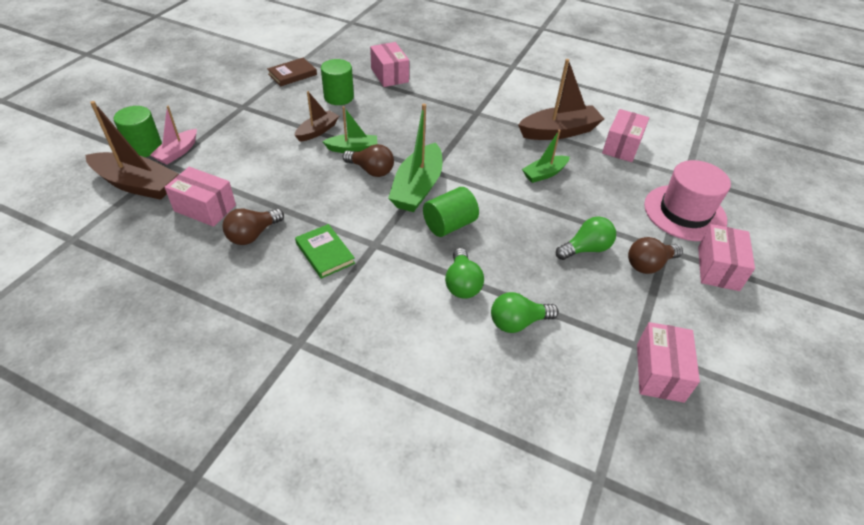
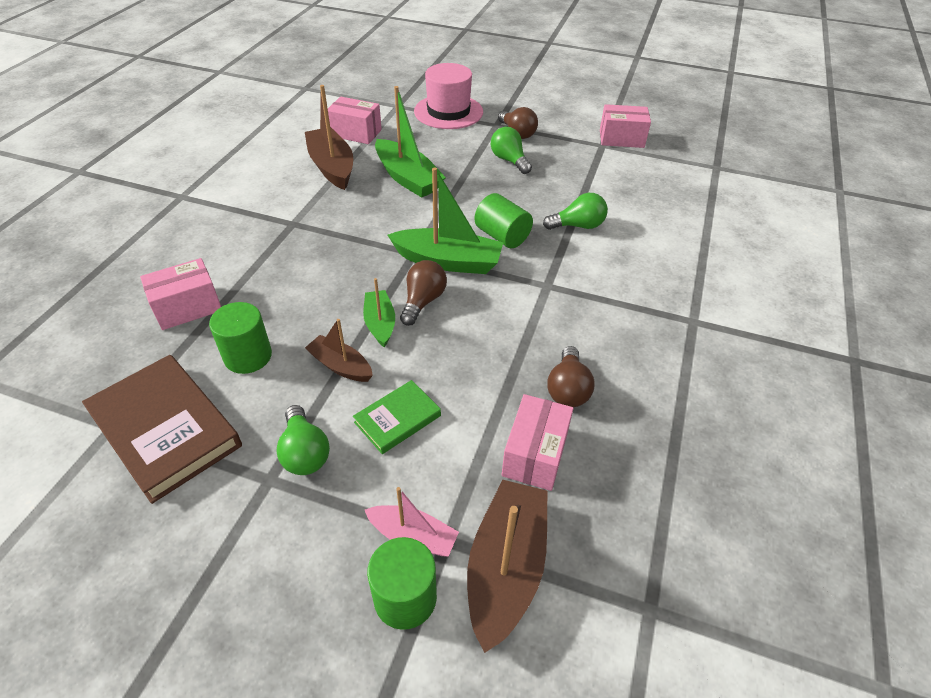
camera: 95 degrees left, 0 degrees up
(253, 235) = (567, 389): brown light bulb -> brown light bulb turned 60 degrees clockwise
(292, 74) = (165, 430): brown book -> brown book, size x1.87
(325, 253) = (574, 320): green book -> green book (397, 419)
(518, 322) = (607, 196): green light bulb -> green light bulb (305, 452)
(544, 174) = (407, 178): green boat -> green boat, size x1.72
(718, 268) = (510, 106): pink box -> none

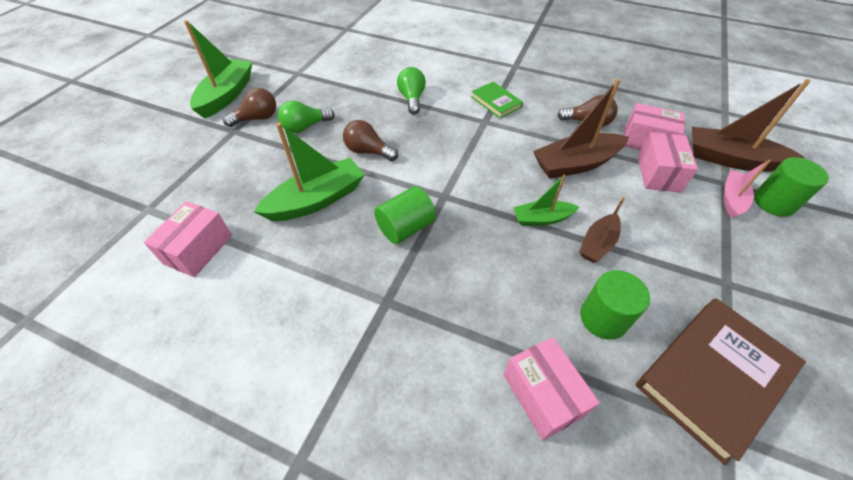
camera: 85 degrees left, 5 degrees up
(305, 452) = (693, 262): green light bulb -> none
(332, 167) = (273, 270): brown boat -> brown boat (576, 164)
(397, 419) = (641, 207): green book -> green book (496, 102)
(423, 301) = (510, 191): brown light bulb -> brown light bulb (368, 151)
(448, 112) = (188, 164): pink hat -> none
(448, 261) = (457, 174): green boat -> green boat (226, 95)
(502, 236) = (423, 140): green cylinder -> green cylinder (405, 227)
(621, 139) = (291, 62): pink box -> pink box (658, 173)

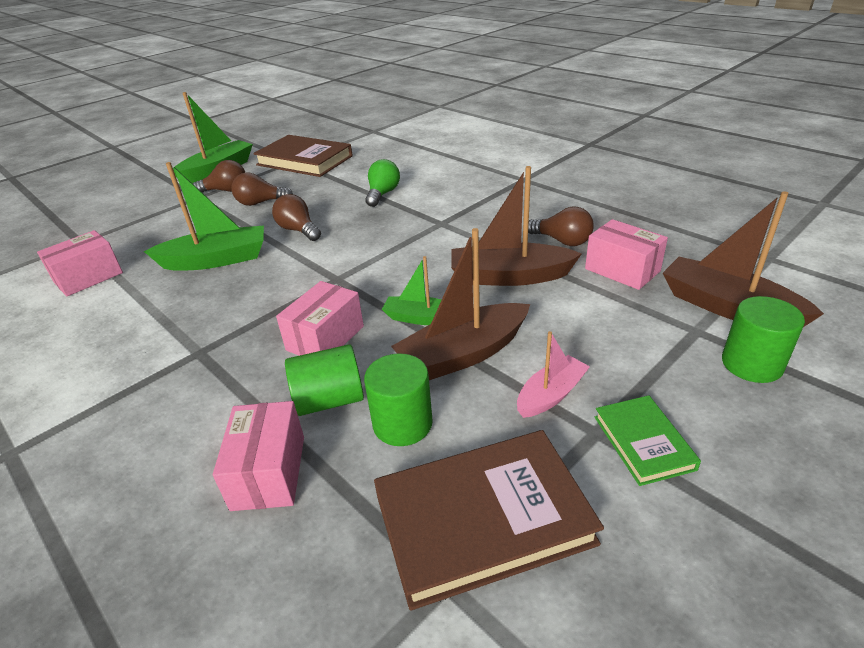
camera: 25 degrees right, 15 degrees down
(305, 127) = (260, 203): green light bulb -> brown light bulb
(308, 71) = (304, 160): none -> brown book
(405, 227) = (274, 297): green cylinder -> green cylinder (329, 400)
(496, 102) = (469, 208): green book -> green book (643, 442)
(597, 244) = (463, 354): brown boat -> brown boat, size x1.72
(658, 173) = (608, 303): pink box -> pink box (325, 338)
(732, 199) = (689, 348): pink boat -> pink boat (551, 395)

